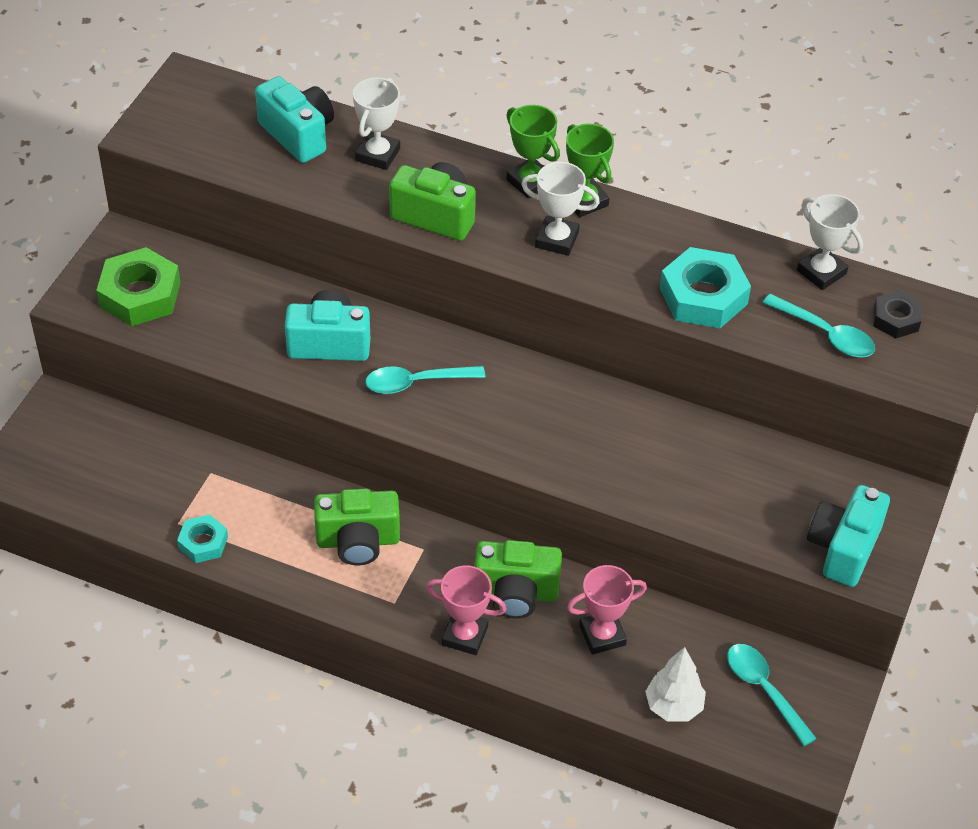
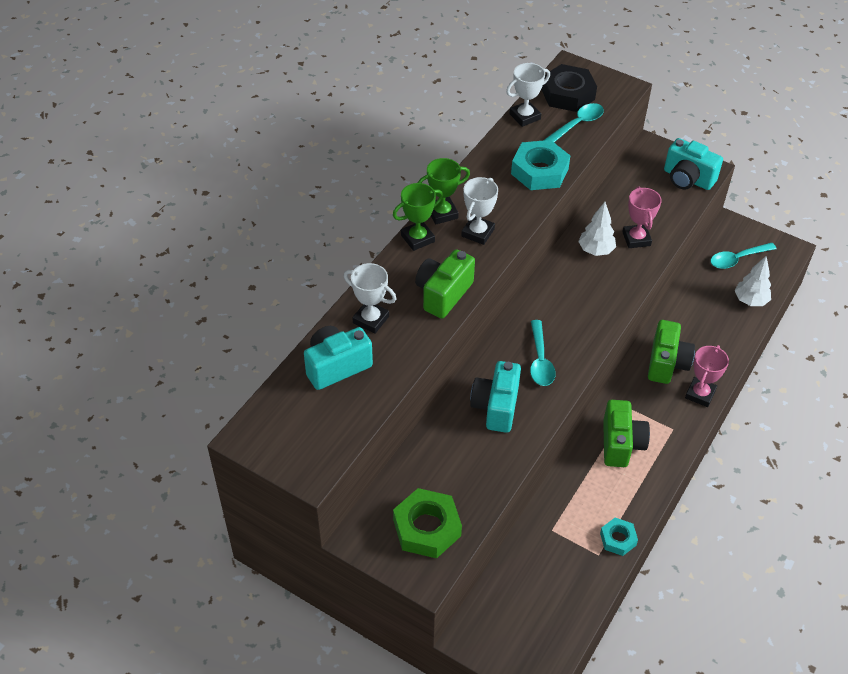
camera: 80 degrees left, 0 degrees up
(602, 635) = (699, 325): pink trophy -> pink trophy (636, 239)
(642, 434) = (596, 250): none -> white tree
(896, 319) = (567, 94): black nut -> black nut, size x1.74

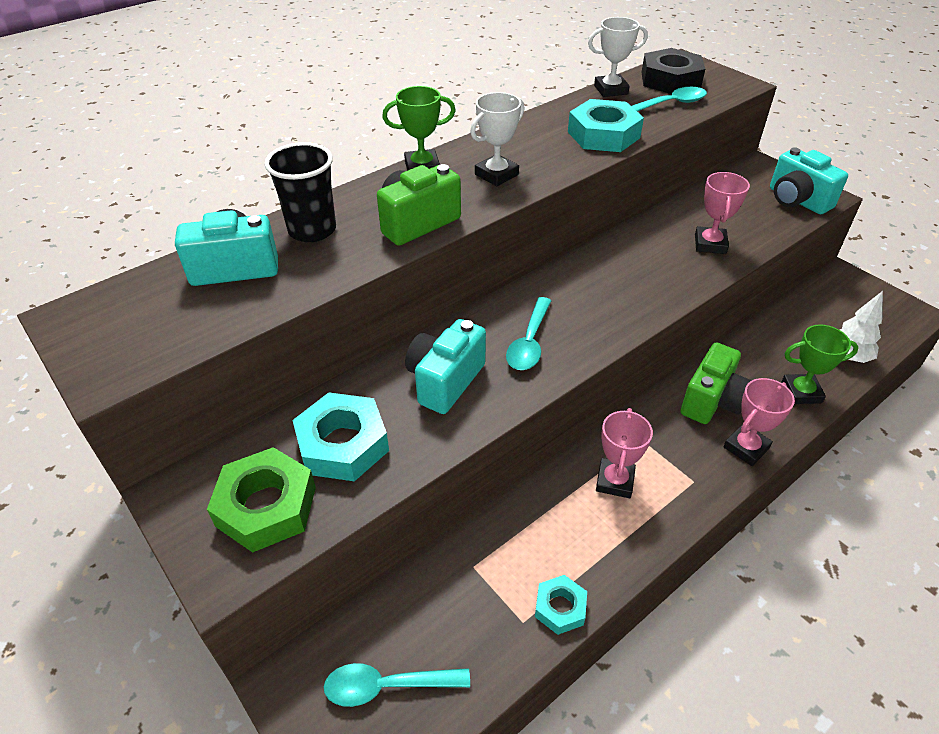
camera: 20 degrees right, 5 degrees down
(371, 320) = (312, 230): white trophy -> black cup
(442, 213) = (465, 151): green trophy -> green trophy (801, 392)
(451, 472) = (343, 444): none -> turquoise nut
(596, 250) = (654, 246): white tree -> none
(621, 444) = (614, 481): green camera -> pink trophy
(737, 259) = (841, 310): turquoise spoon -> turquoise spoon (387, 686)

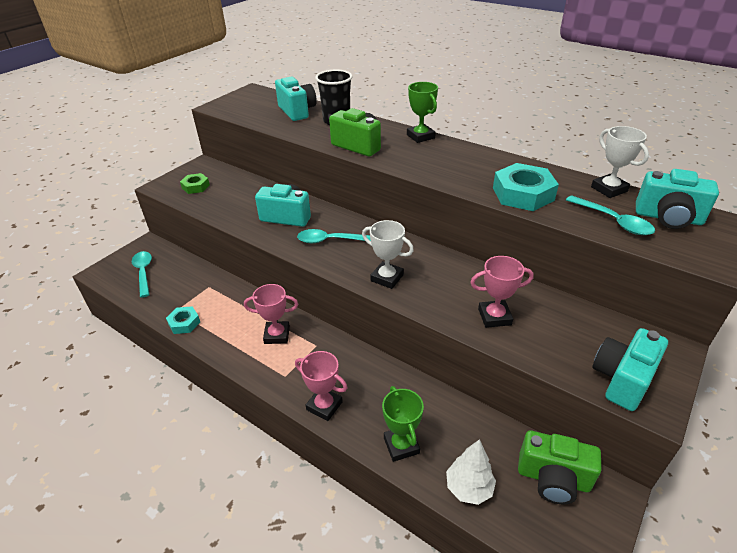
camera: 75 degrees right, 5 degrees down
(266, 506) = (195, 187): green nut -> green nut, size x0.57
(343, 444) = (235, 196): turquoise nut -> none
(496, 175) = (429, 161): white trophy -> white trophy (387, 278)
(670, 80) = (668, 218): black nut -> turquoise camera
(712, 401) = (368, 382): green camera -> green camera (553, 478)

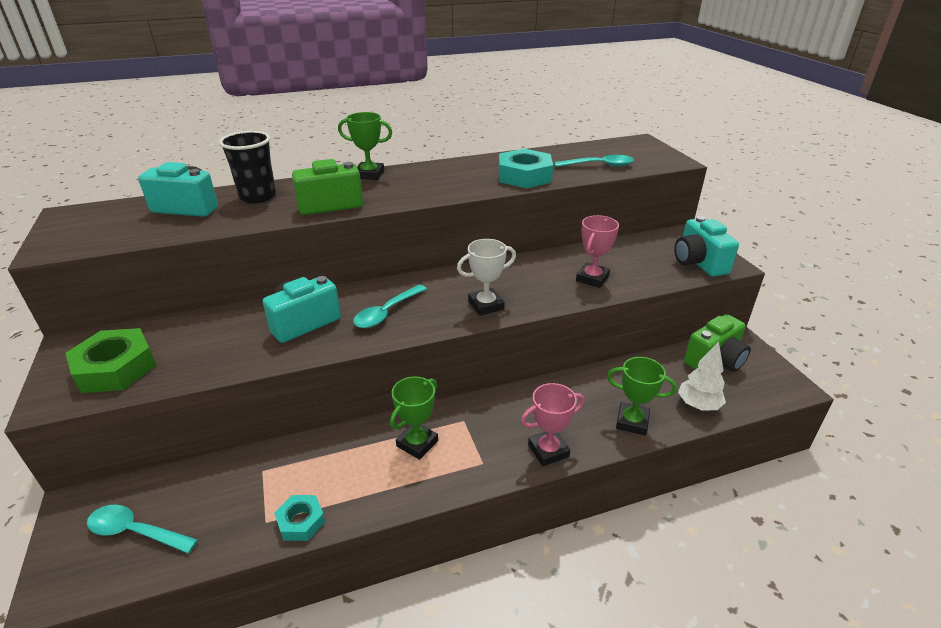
camera: 55 degrees left, 5 degrees down
(195, 187) = (115, 368): green nut -> green nut, size x1.74
(277, 335) = (417, 443): pink trophy -> green trophy
(609, 189) = (560, 150): white trophy -> none
(668, 218) = (616, 151): turquoise camera -> none

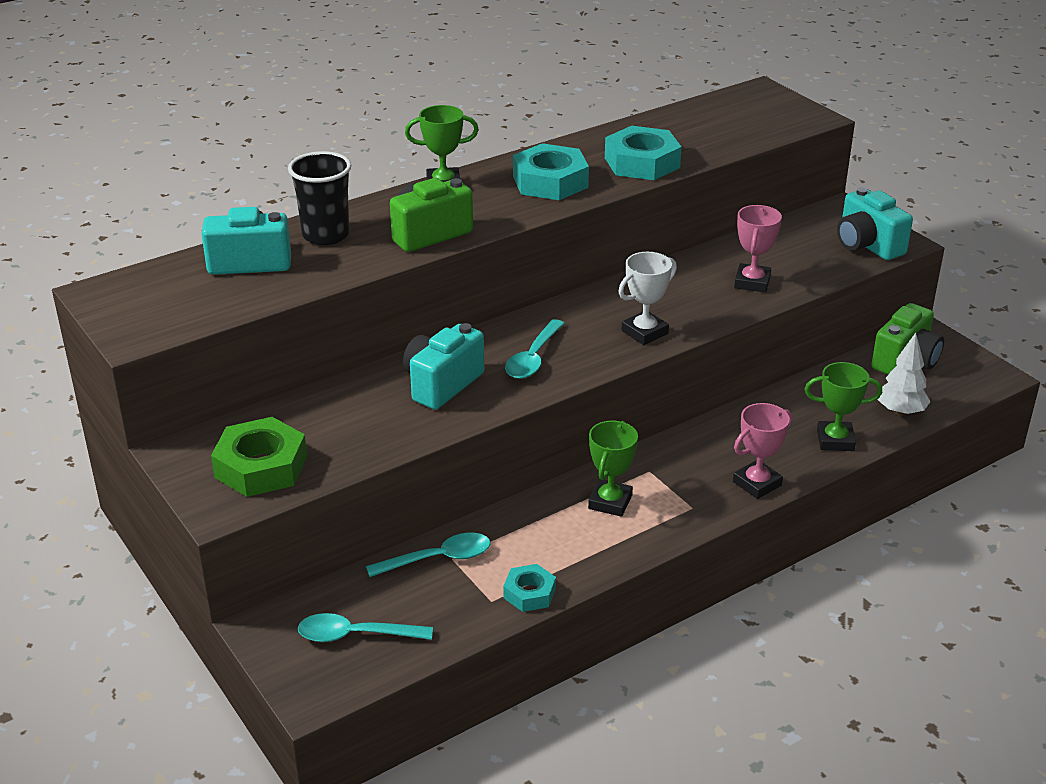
camera: 15 degrees left, 0 degrees up
(447, 181) = (550, 182): none -> turquoise nut
(599, 165) = (726, 135): turquoise spoon -> turquoise spoon (438, 559)

